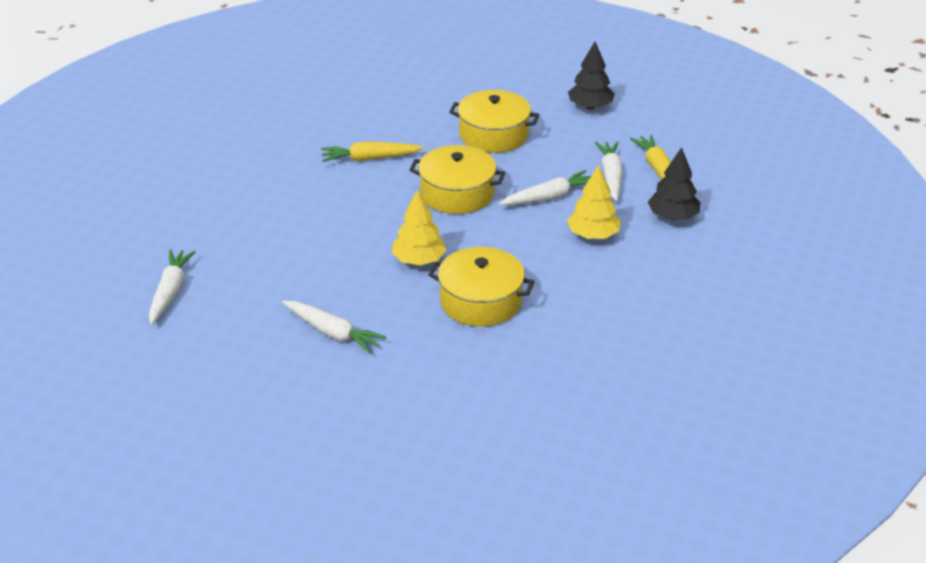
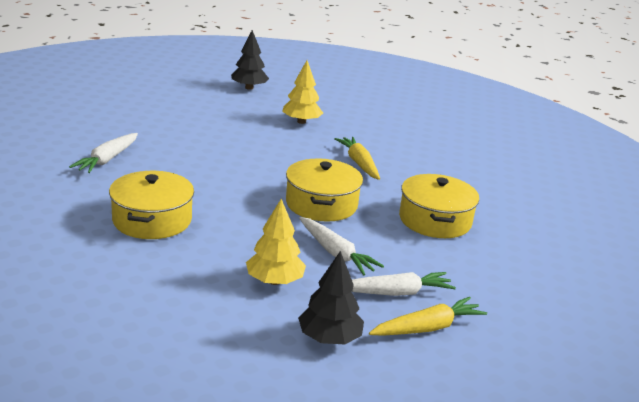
camera: 75 degrees right, 10 degrees down
(170, 291) = (157, 105): white carrot -> none
(419, 260) = (210, 190): yellow tree -> yellow tree (301, 122)
(590, 107) = (533, 278): black tree -> black tree (249, 88)

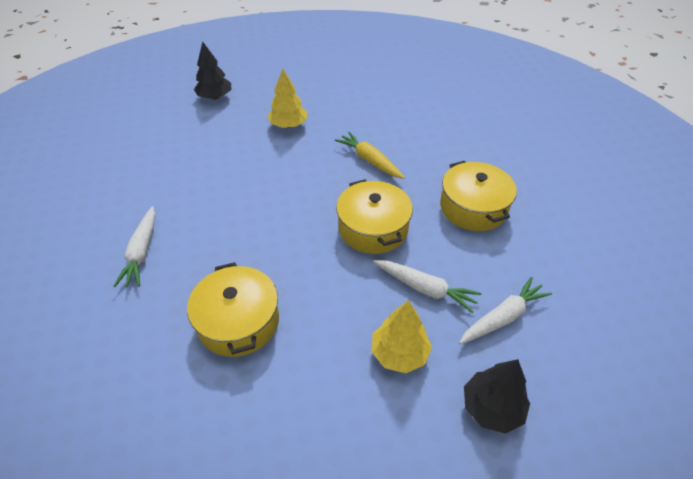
camera: 20 degrees left, 20 degrees up
(428, 328) = (555, 349): yellow carrot -> none

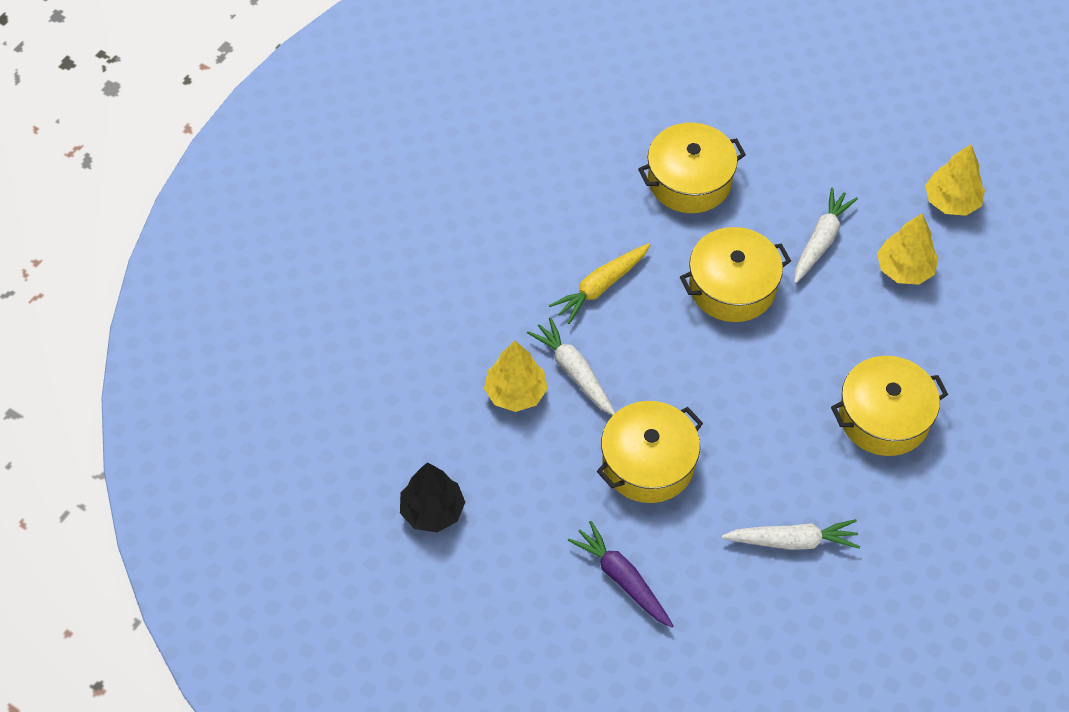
camera: 90 degrees left, 10 degrees up
(145, 166) = (622, 579): none -> purple carrot
(226, 180) = (648, 463): none -> yellow pot
(492, 407) = (951, 202): black tree -> yellow tree
(503, 317) = (850, 177): white carrot -> white carrot (574, 372)

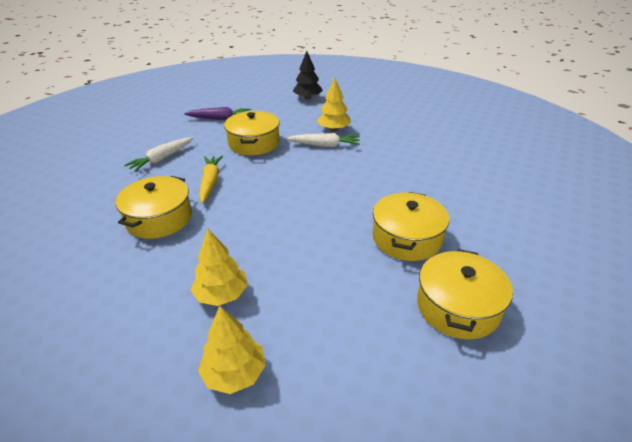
camera: 130 degrees right, 20 degrees down
(600, 287) = (363, 172): yellow carrot -> yellow carrot (210, 182)
(732, 287) = (308, 212): yellow pot -> yellow pot (458, 307)
(821, 240) = (294, 268): white carrot -> none

